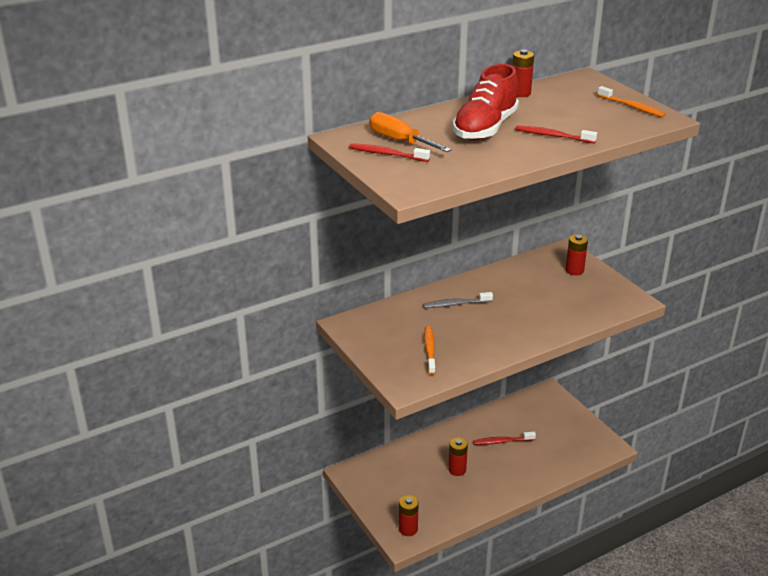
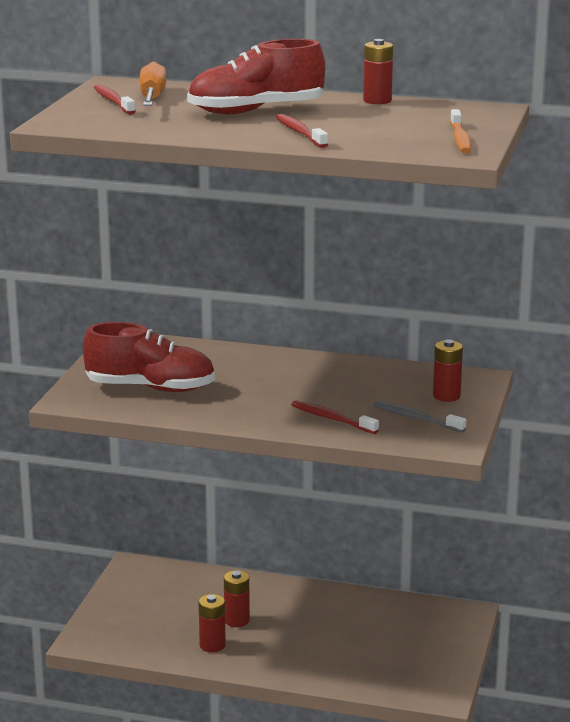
camera: 45 degrees right, 10 degrees down
(408, 529) = (104, 636): red battery -> red battery (212, 645)
(429, 350) = (150, 388): orange toothbrush -> red shoe
(456, 304) = (255, 369): grey toothbrush -> grey toothbrush (416, 418)
(502, 441) = (328, 625): red toothbrush -> red toothbrush (332, 419)

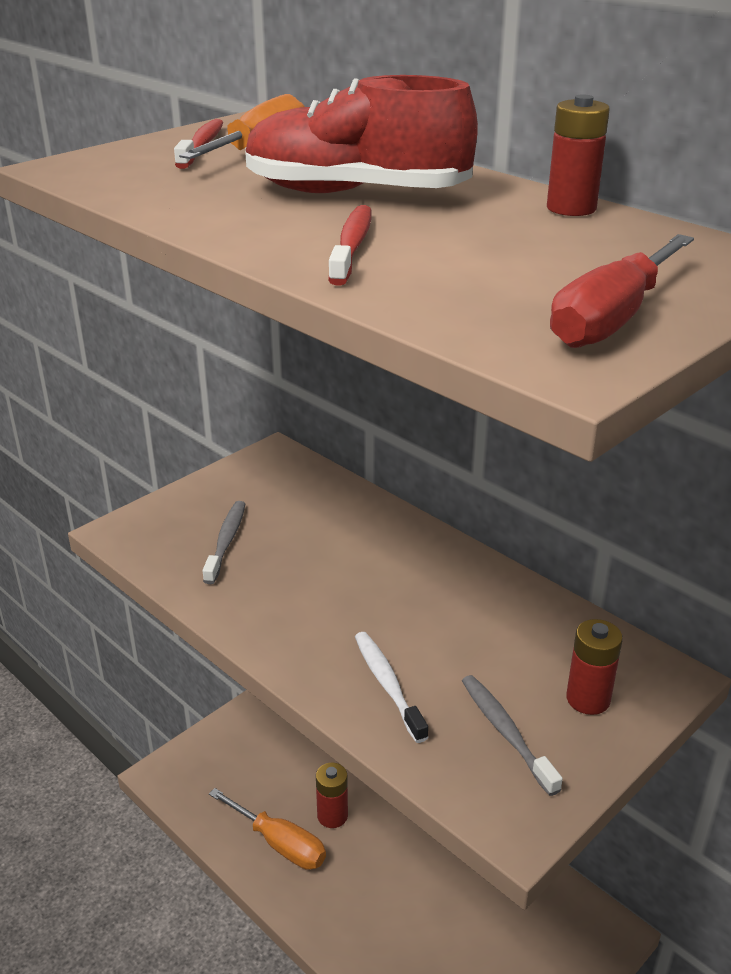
camera: 30 degrees right, 10 degrees up
(150, 388) = (226, 541): red shoe -> grey toothbrush
(212, 645) = (279, 843): red battery -> orange screwdriver
(332, 419) = (388, 685): red toothbrush -> white toothbrush
(460, 139) = (612, 319): orange toothbrush -> red screwdriver

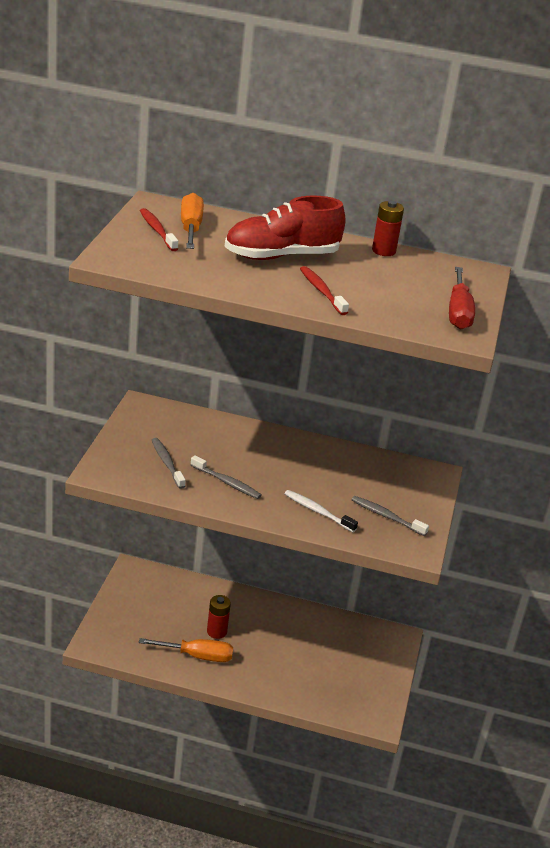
camera: 35 degrees left, 0 degrees up
(284, 593) = (226, 482): none -> grey toothbrush
(588, 699) = (410, 492): red battery -> none

